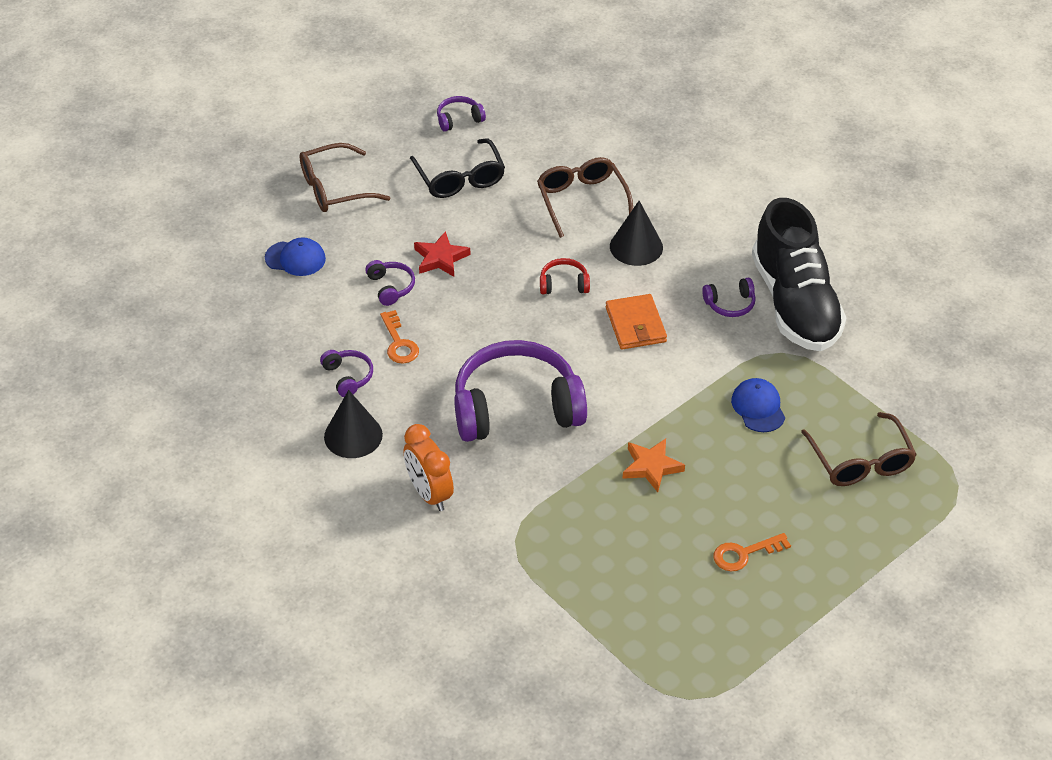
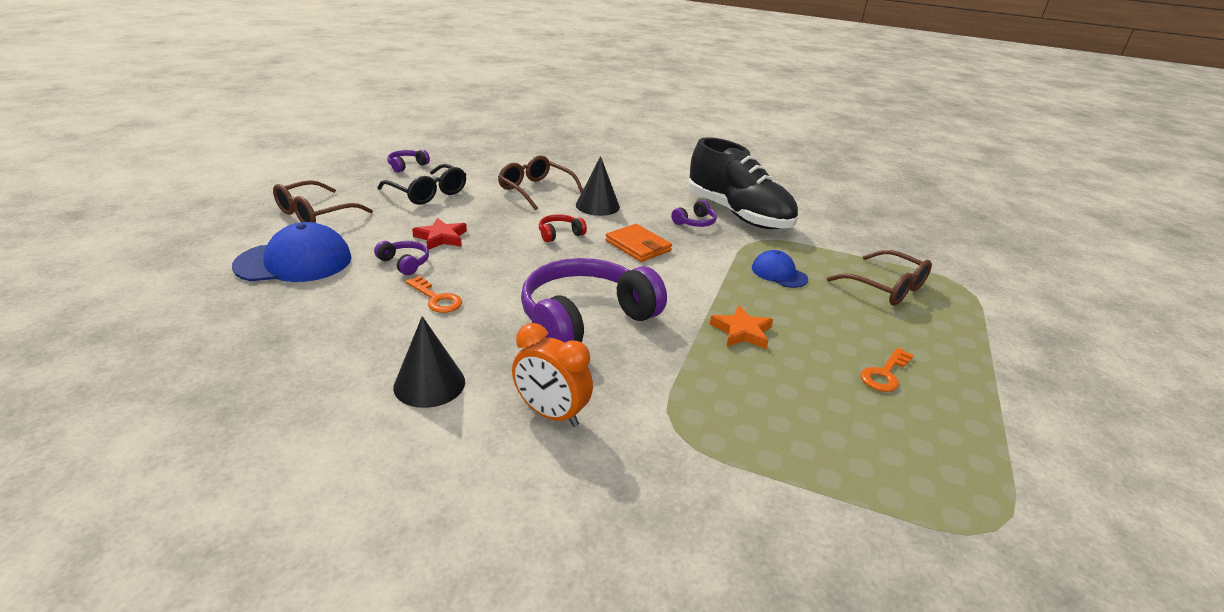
camera: 30 degrees left, 15 degrees down
(295, 258) = (294, 262): blue cap -> blue cap, size x1.74
(348, 377) = (396, 336): purple headphones -> none

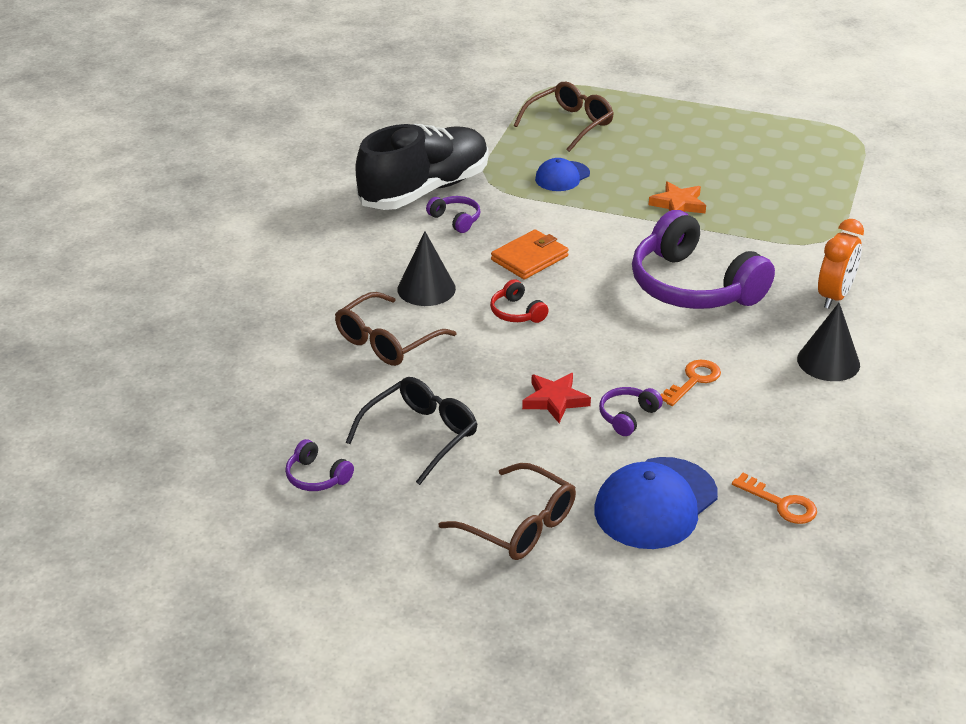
camera: 90 degrees left, 5 degrees up
(294, 262) = (655, 503): blue cap -> blue cap turned 120 degrees counterclockwise
(885, 374) = (711, 146): orange key -> orange key (781, 503)

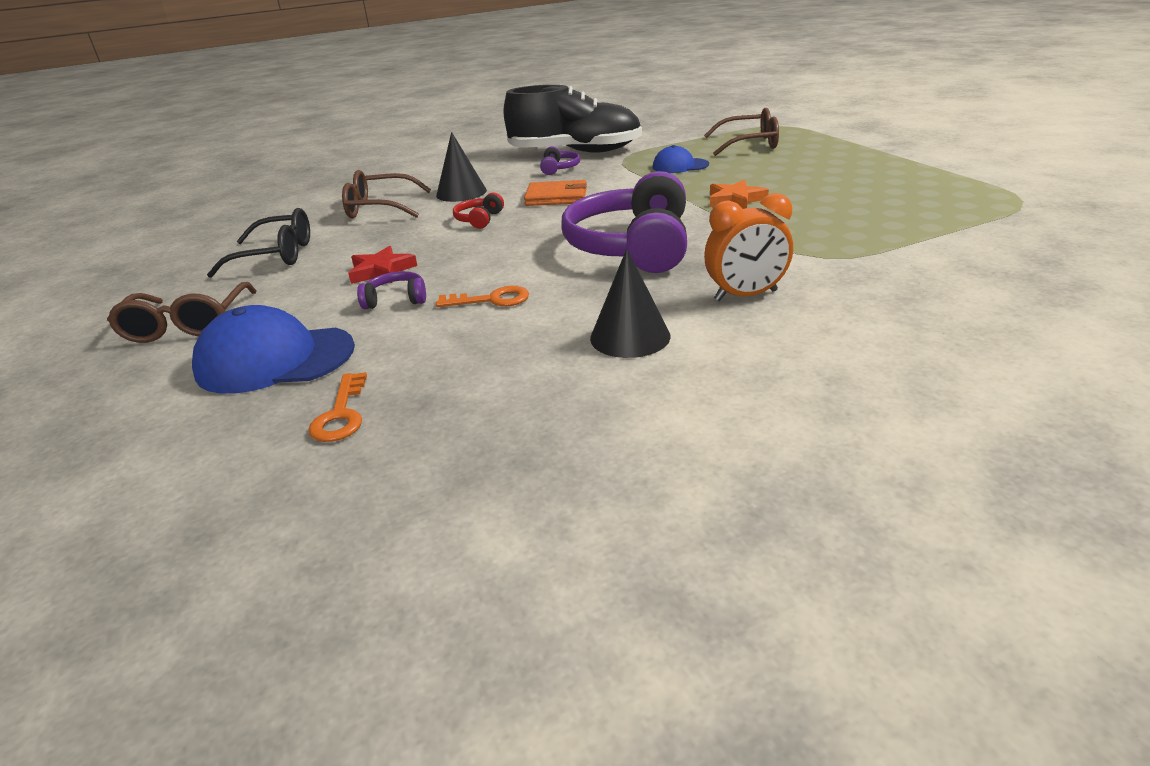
camera: 50 degrees right, 5 degrees down
(317, 477) = (190, 251): purple headphones -> none

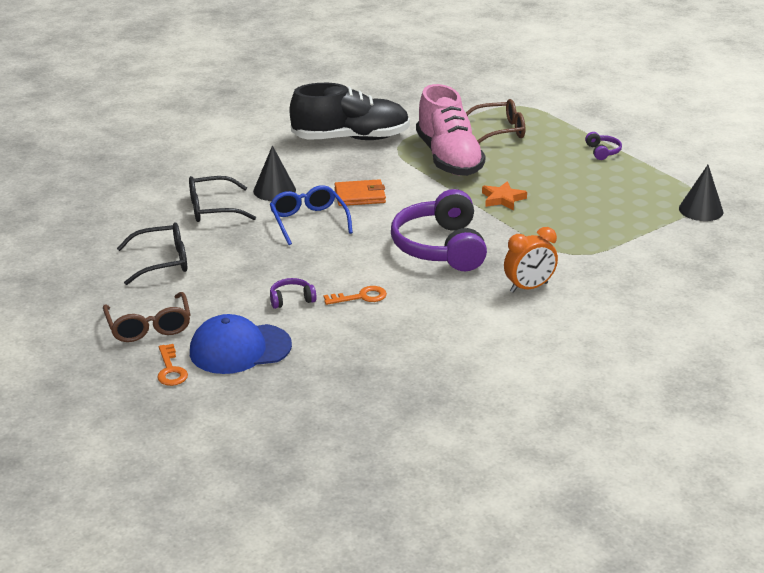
camera: 15 degrees left, 0 degrees up
(341, 414) = (313, 381): orange key -> orange key (170, 370)
(380, 208) = (213, 209): brown glasses -> black glasses
(381, 271) = (262, 274): red star -> none
(479, 219) = (308, 221): red headphones -> blue glasses
(559, 168) = (346, 160): purple headphones -> purple headphones (602, 152)
(630, 337) = (465, 321): black cone -> black cone (701, 210)
(680, 166) = (448, 158): blue cap -> pink shoe

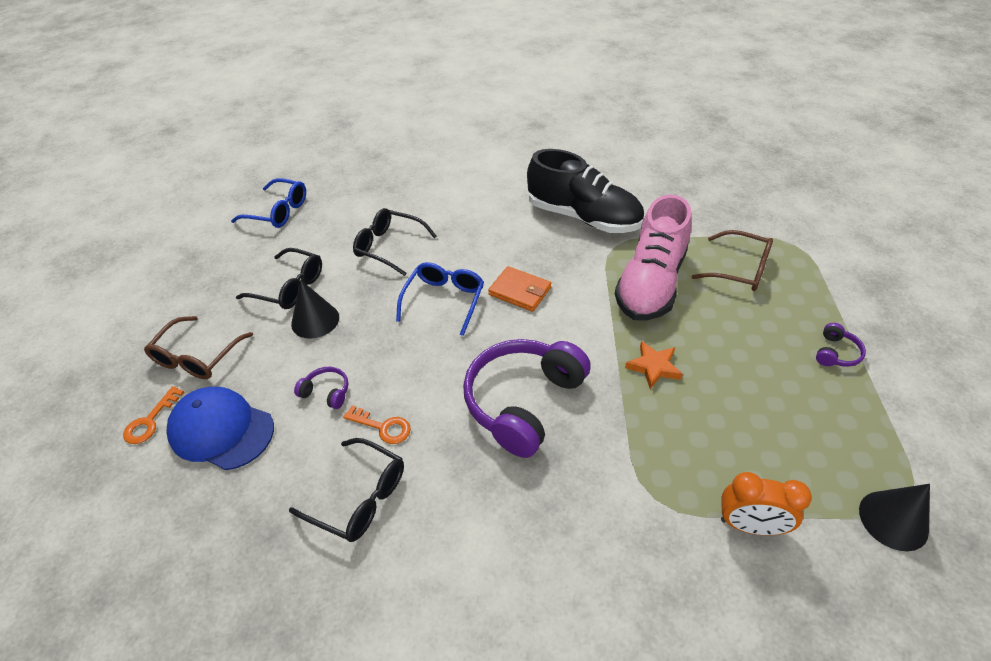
camera: 40 degrees right, 15 degrees up
(65, 223) = (278, 211): none -> blue glasses
(274, 190) = (457, 249): black cone -> black cone (315, 320)
(394, 331) = (359, 497): none -> black glasses
(529, 287) = (553, 522): orange clock -> orange clock (749, 525)

